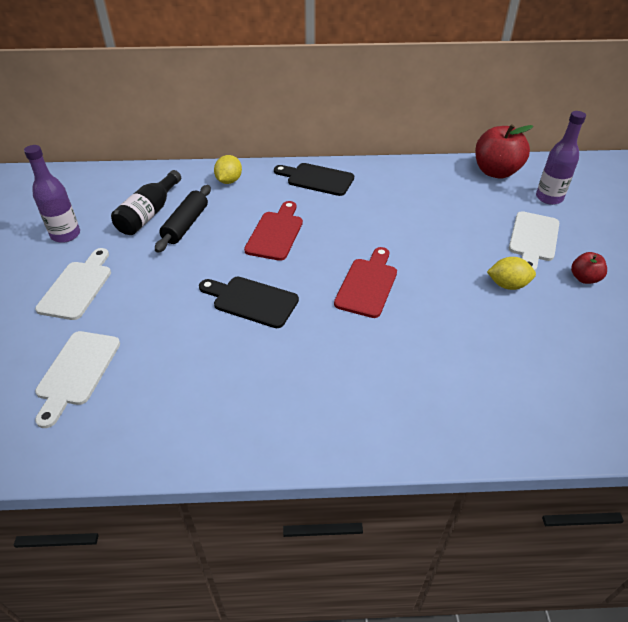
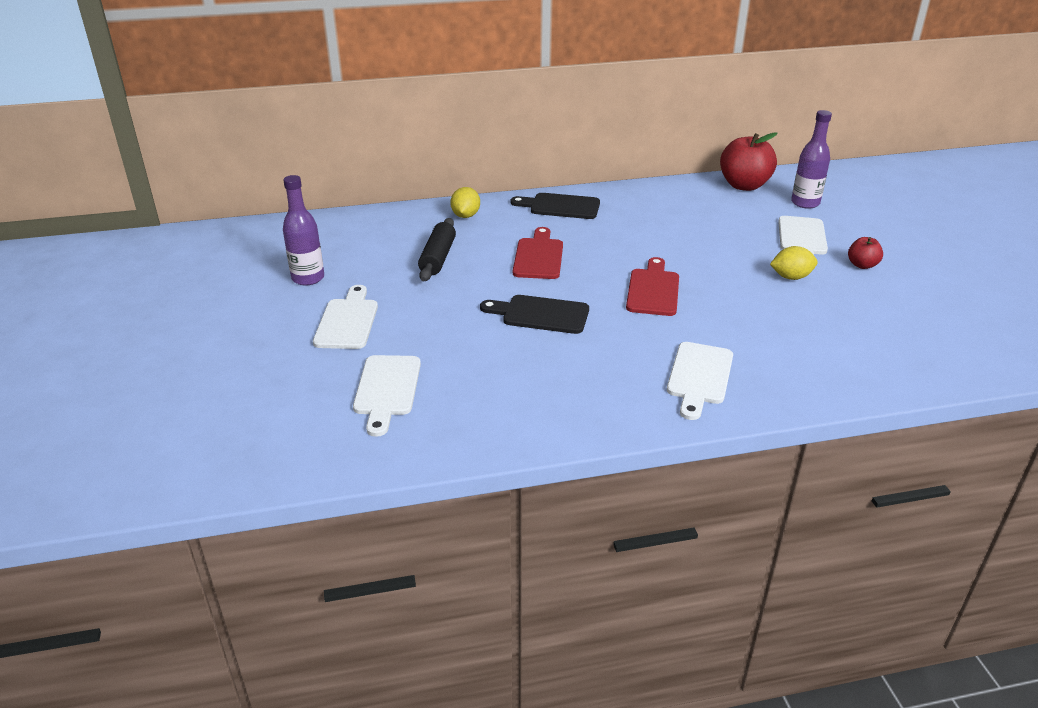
camera: 10 degrees left, 10 degrees down
(149, 214) = (391, 252): black bottle -> none
(375, 398) = (699, 377): none -> white cutting board

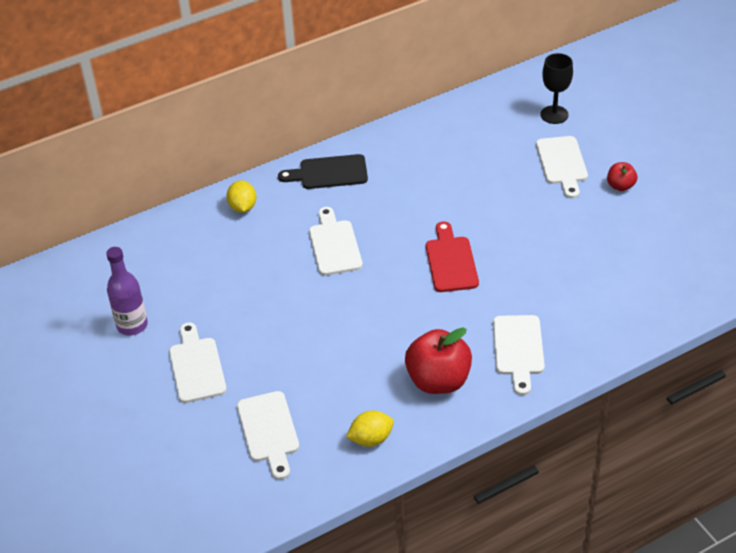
camera: 15 degrees left, 10 degrees up
(438, 258) = (241, 269): black rolling pin -> none
(538, 256) = (334, 245): red cutting board -> white cutting board
(540, 314) = (364, 315): black cutting board -> none
(744, 185) = (492, 102): red apple -> red apple (438, 381)
(791, 277) = (564, 216): yellow lemon -> yellow lemon (371, 439)
(805, 203) = (554, 115): purple bottle -> black goblet

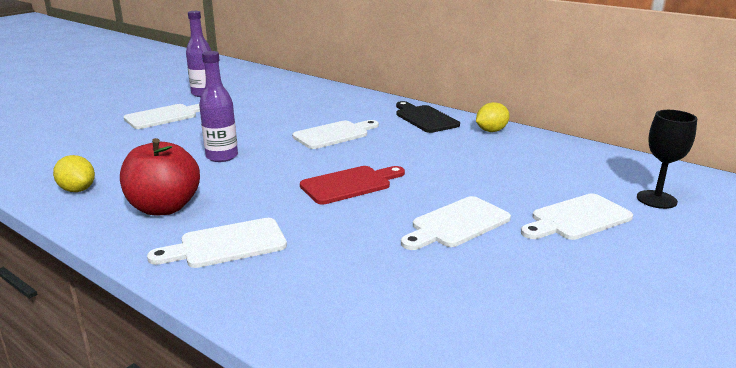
camera: 65 degrees right, 20 degrees down
(243, 207) = (353, 100): yellow lemon -> yellow lemon (491, 131)
(269, 431) = (91, 149): white cutting board -> white cutting board (457, 224)
(345, 332) = (222, 156): none -> purple bottle
(620, 186) = (588, 267): red apple -> none

